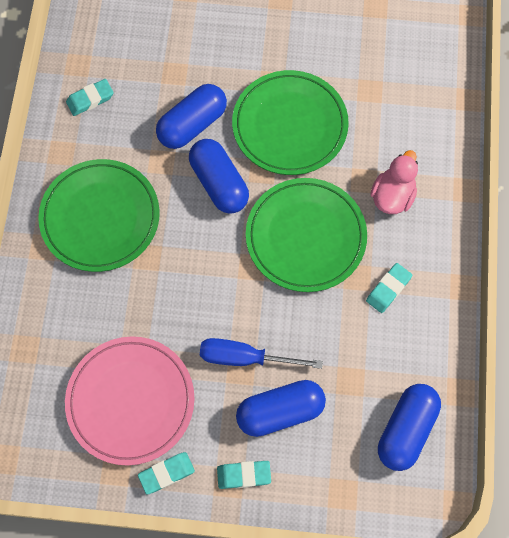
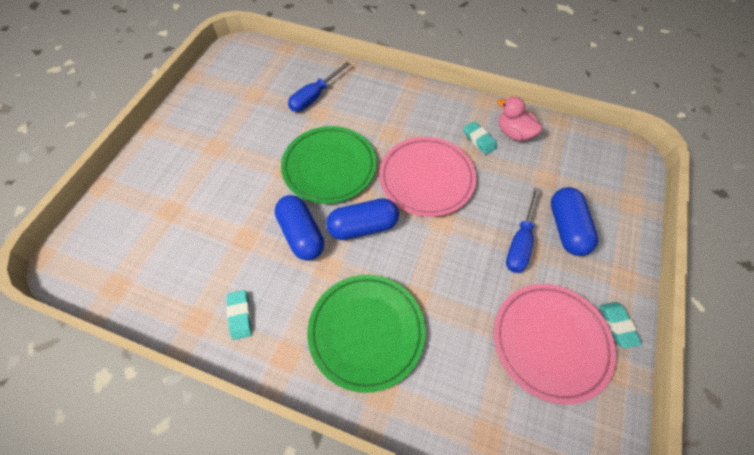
camera: 75 degrees left, 10 degrees down
(244, 475) = (618, 266): turquoise eraser -> none
(305, 237) = (426, 179): green plate -> pink plate
(392, 196) = (408, 120): pink duck -> pink duck (514, 133)
(394, 76) = (314, 97): none -> blue screwdriver
(406, 429) = (584, 155): blue capsule -> none

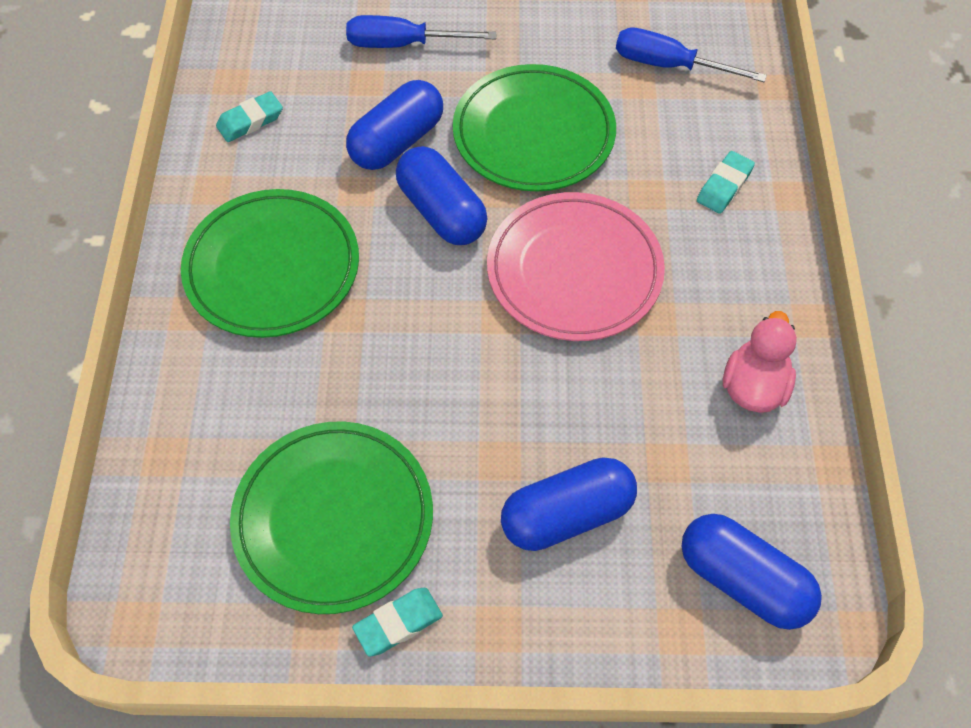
camera: 70 degrees right, 0 degrees up
(479, 140) = (704, 331): turquoise eraser -> turquoise eraser (724, 186)
(520, 242) = (504, 441): blue screwdriver -> blue screwdriver (403, 44)
(550, 342) = (333, 518): pink plate -> green plate
(610, 172) = (743, 580): none -> blue capsule

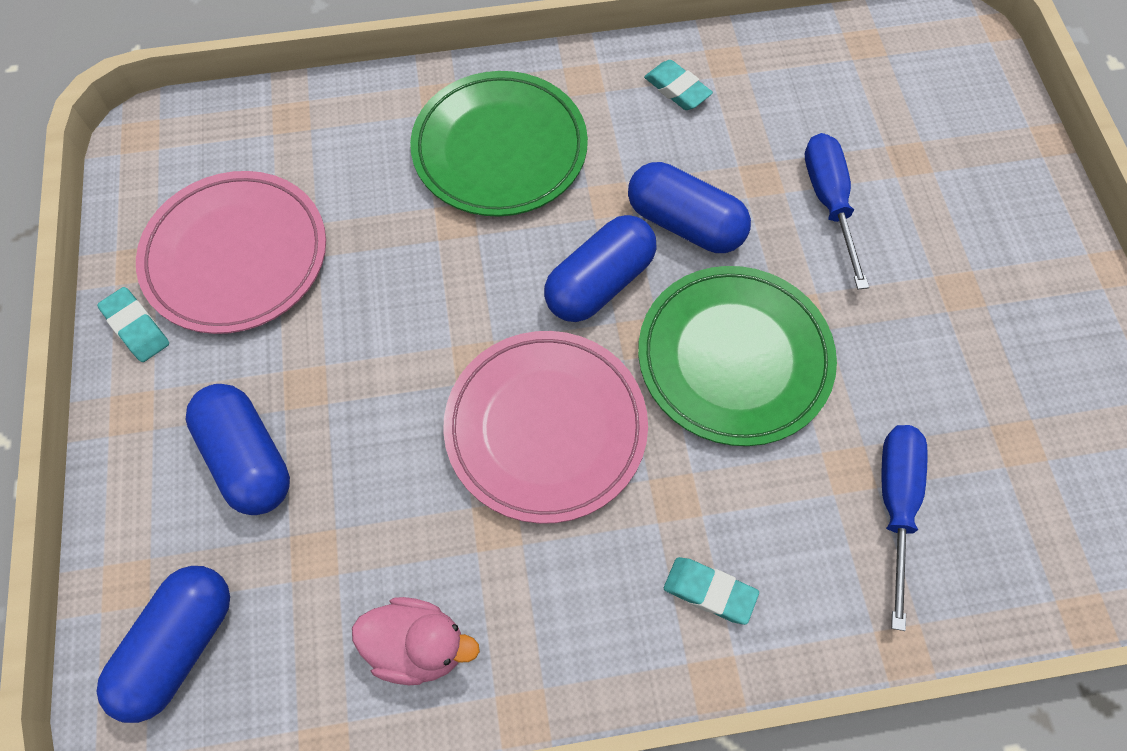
camera: 80 degrees right, 5 degrees up
(333, 518) = (236, 256): green plate -> pink plate

